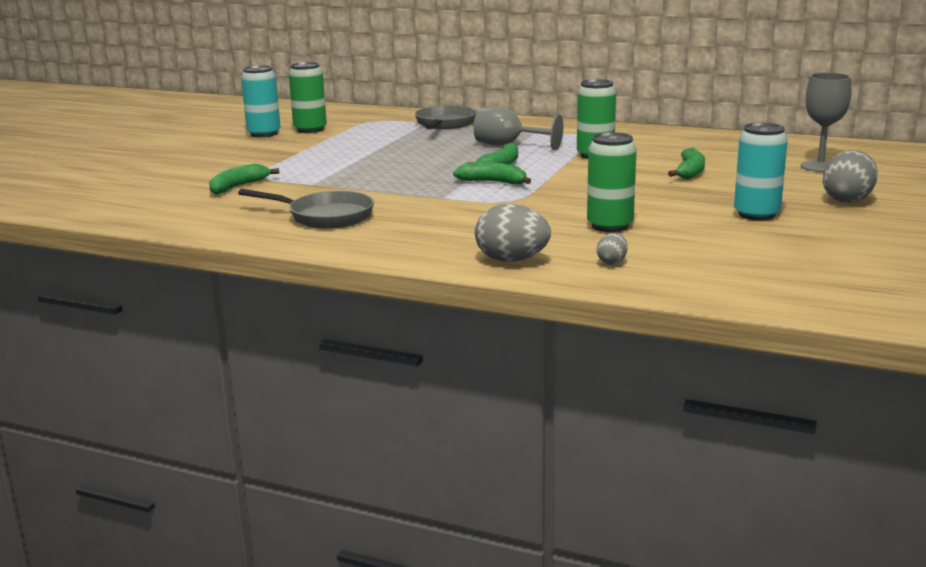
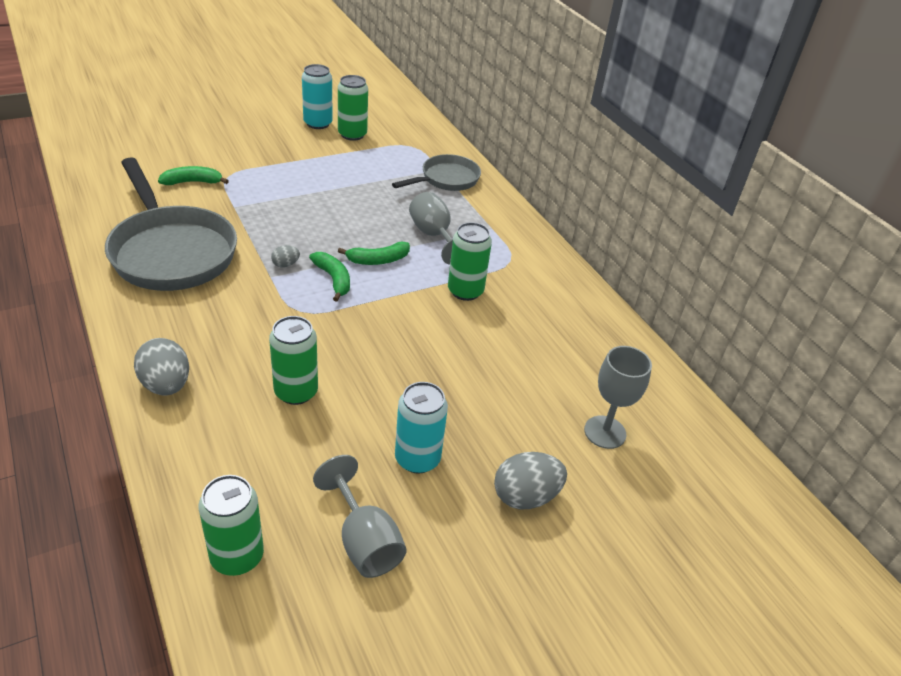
camera: 35 degrees right, 20 degrees up
(325, 216) = (171, 251): grey pan -> grey pan, size x1.77
(612, 262) = (212, 437): grey egg -> grey egg (285, 264)
(690, 172) = (487, 363): green banana -> none
(768, 287) = (237, 556): none -> green can
(817, 249) = (364, 541): none -> grey goblet

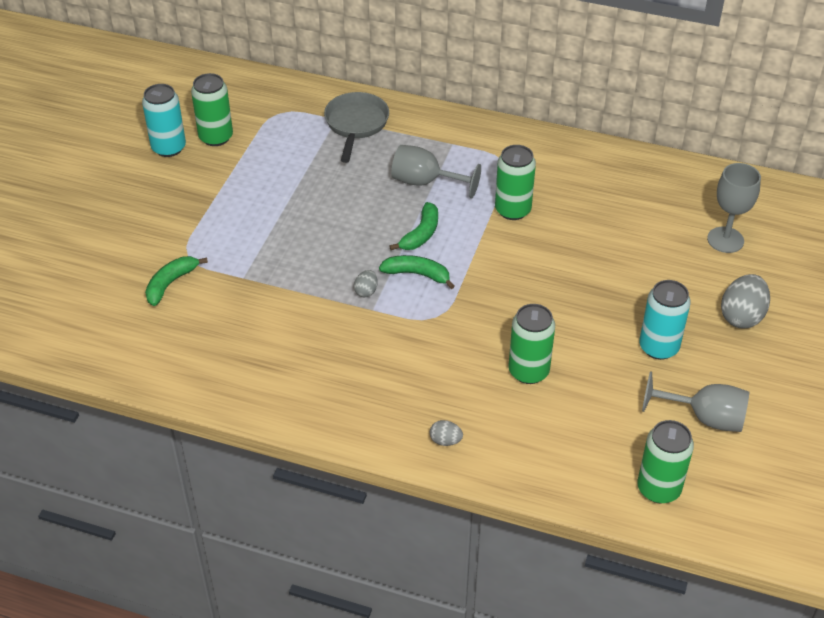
camera: 40 degrees left, 5 degrees up
(166, 385) = (445, 441): grey egg -> grey egg, size x0.51
(171, 251) = (267, 352): grey pan -> none

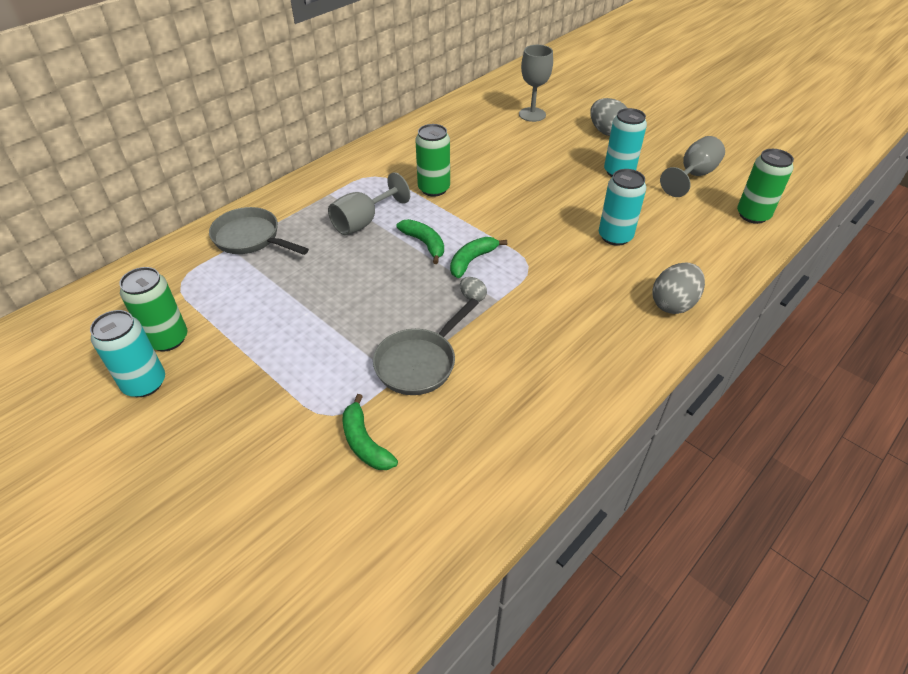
camera: 65 degrees left, 0 degrees up
(266, 284) = (419, 363): none -> grey pan
(445, 441) = (673, 304): grey egg -> grey egg, size x1.96
(528, 371) = (615, 236): green can -> turquoise can

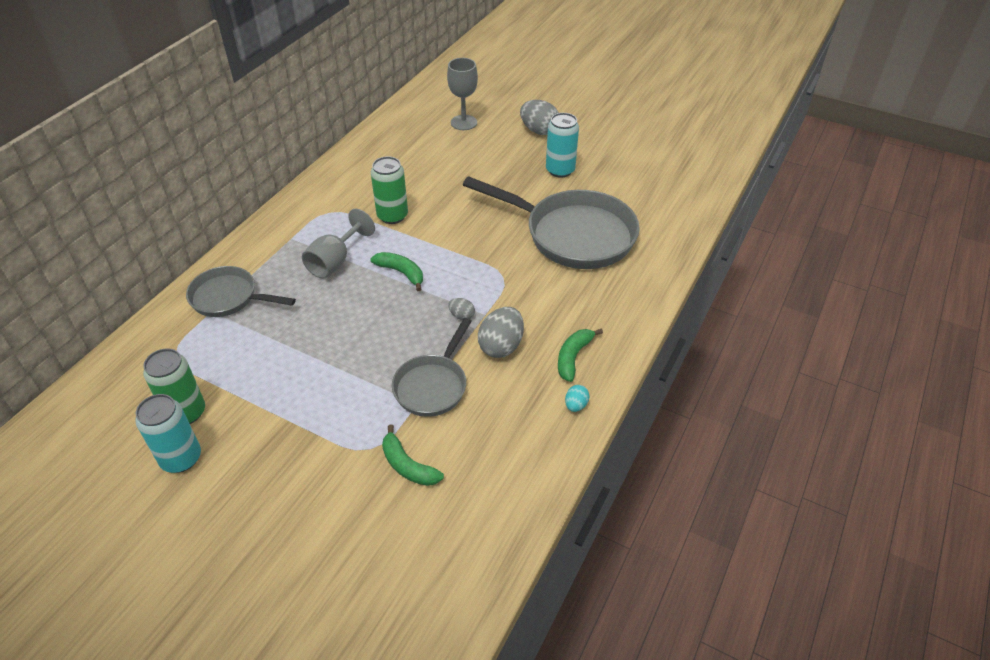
camera: 15 degrees left, 0 degrees up
(472, 260) = (450, 281): green banana -> green banana (573, 357)
(570, 417) = (576, 405): none -> turquoise egg
(615, 236) = (572, 235): turquoise can -> grey pan
(673, 304) = (637, 288): grey egg -> grey egg (501, 346)
(693, 176) = (626, 163): grey goblet -> none
(753, 215) = (685, 193): green can -> none

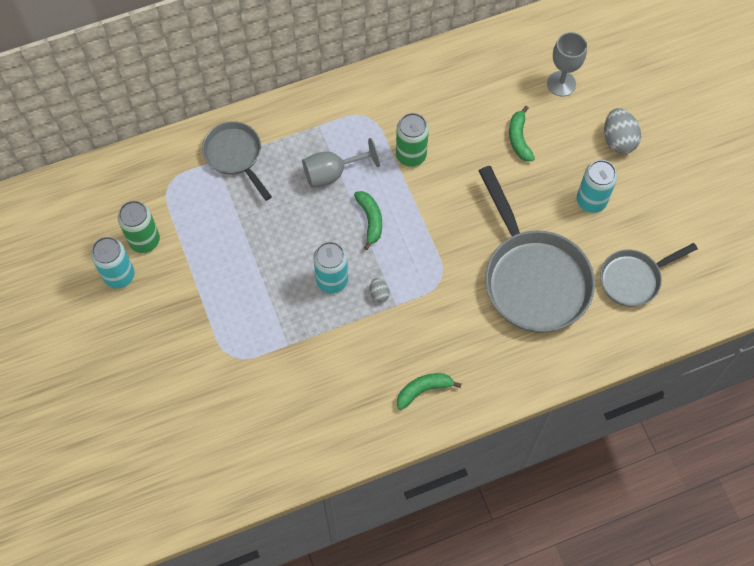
camera: 40 degrees right, 20 degrees up
(408, 465) = (244, 388): green banana -> green banana (519, 139)
(410, 331) = (332, 280): none -> turquoise can
(433, 385) = (309, 338): grey pan -> grey pan (633, 279)
(501, 346) = (383, 341): grey egg -> none
(576, 405) = (388, 429): turquoise egg -> none

